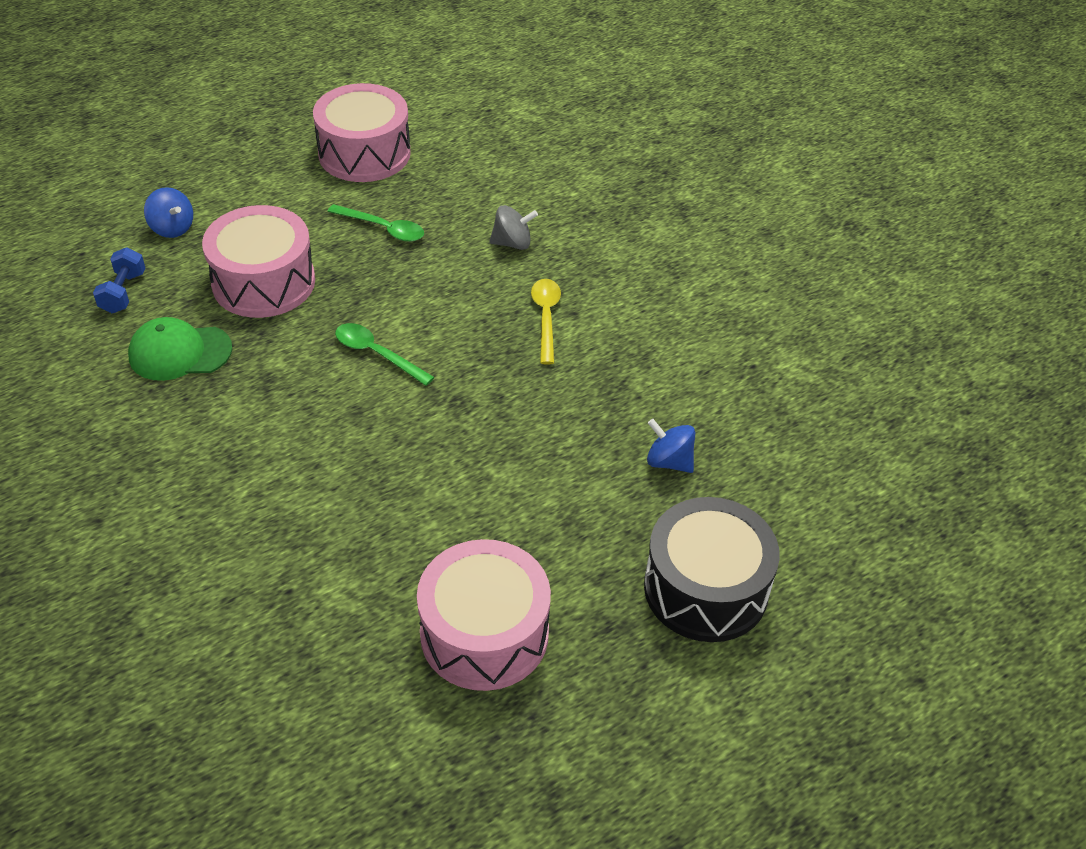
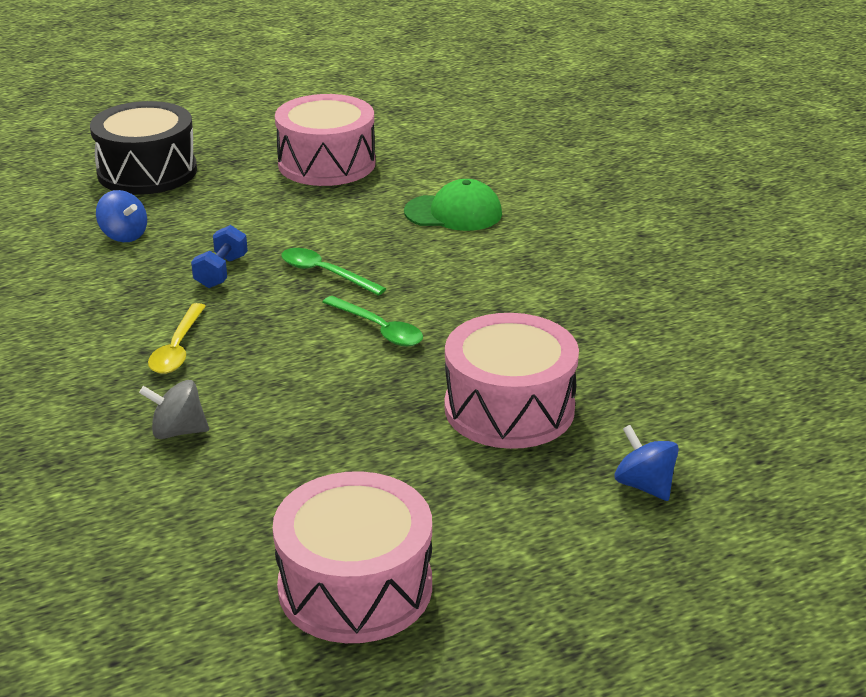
camera: 170 degrees left, 15 degrees down
(123, 292) = (684, 409): blue dumbbell -> blue dumbbell (221, 272)
(180, 352) = (598, 345): green cap -> green cap (453, 213)
(383, 228) = (347, 463): green spoon -> green spoon (325, 273)

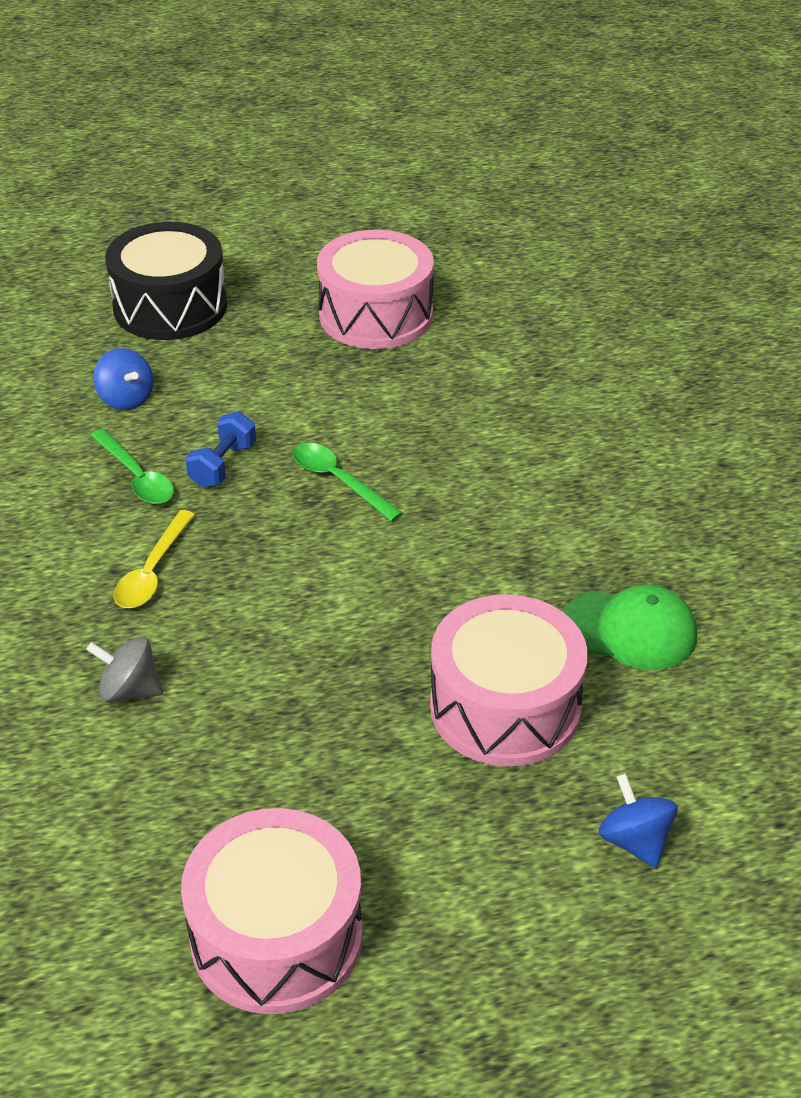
camera: 10 degrees right, 10 degrees up
(379, 329) = (382, 571): green spoon -> green spoon (136, 477)
(453, 213) = (507, 406): green cap -> green cap (630, 630)

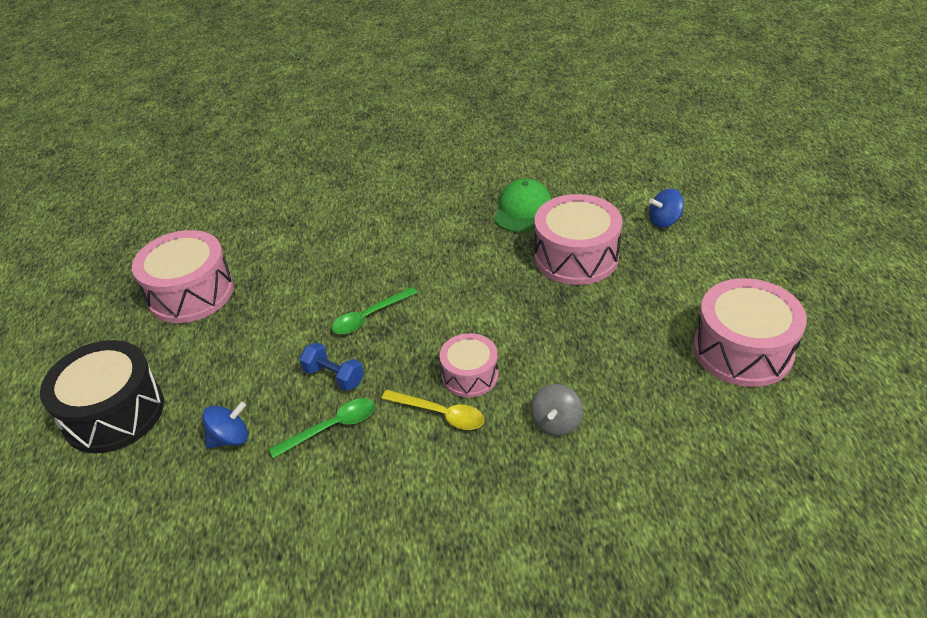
camera: 80 degrees left, 0 degrees up
(223, 594) = (470, 375): none -> pink drum

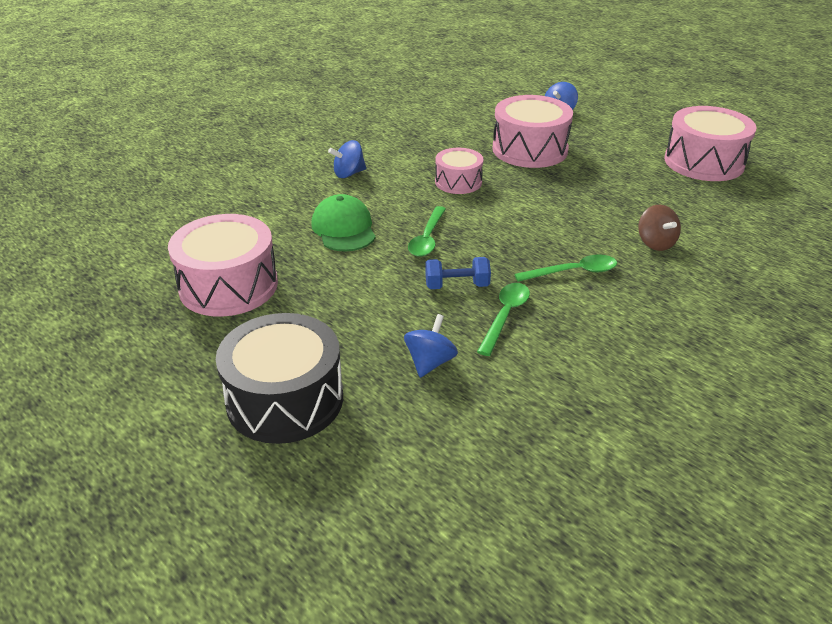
camera: 40 degrees left, 5 degrees down
(390, 220) = (349, 174): none -> blue spinning top
(440, 414) = (573, 272): yellow spoon -> green spoon
(470, 375) = (559, 242): pink drum -> pink drum (458, 182)
(522, 209) = (449, 135): green cap -> green cap (344, 228)
(556, 423) = (655, 243): grey spinning top -> brown spinning top

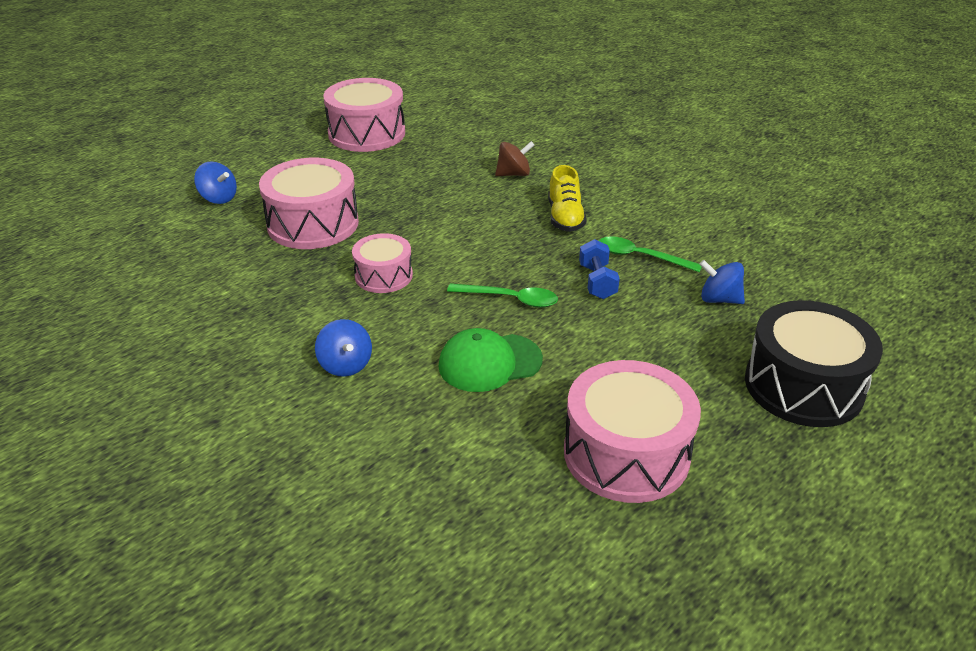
camera: 90 degrees left, 0 degrees up
(573, 272) = (565, 218): green spoon -> yellow shoe

